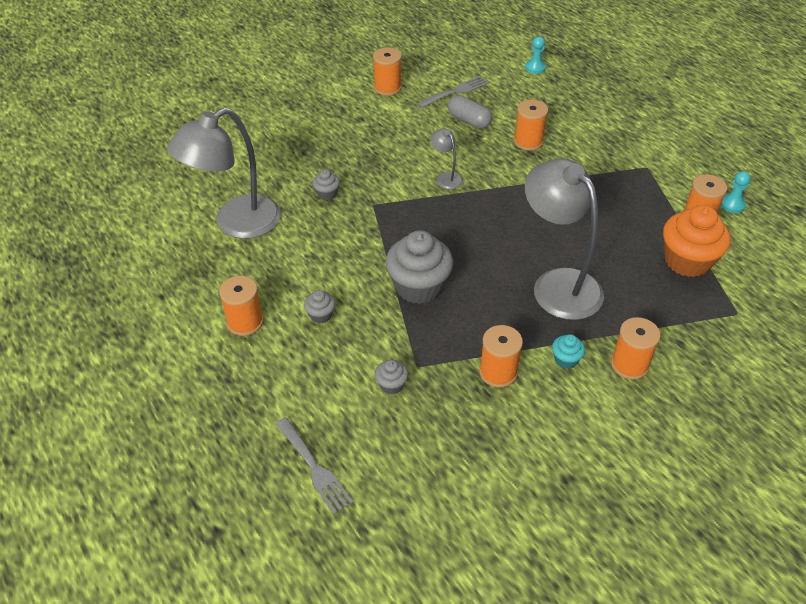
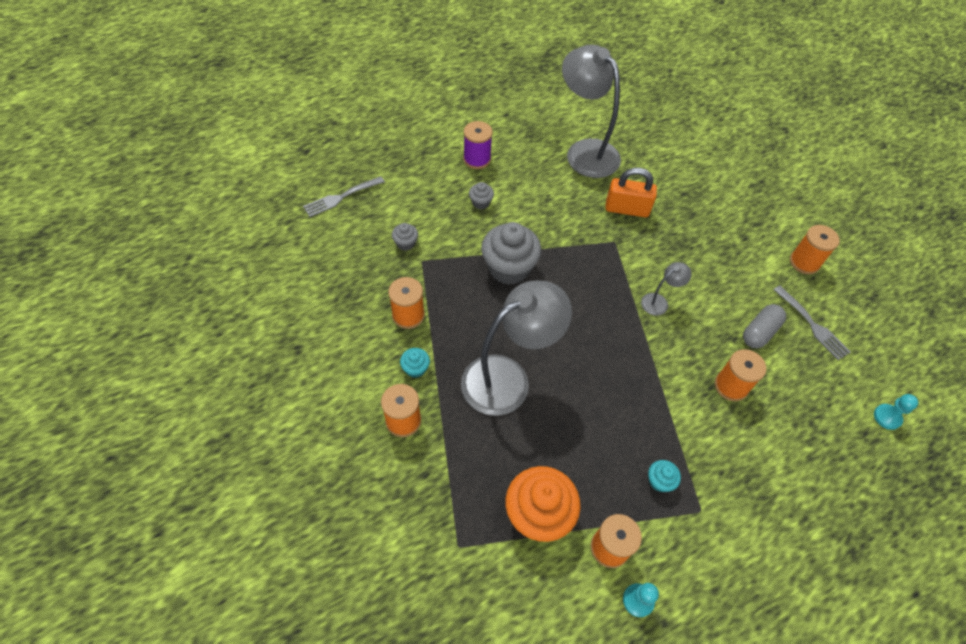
camera: 90 degrees right, 10 degrees up
(245, 322) = (477, 159): orange spool -> purple spool
(327, 194) = (627, 209): grey cupcake -> orange padlock
(630, 187) = (659, 481): none -> turquoise cupcake

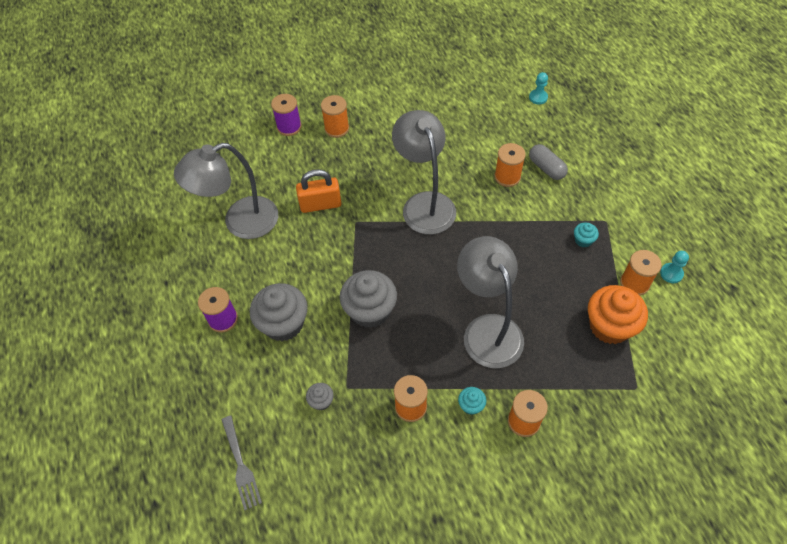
camera: 75 degrees left, 0 degrees up
(481, 203) = (283, 324): grey cupcake -> grey cupcake, size x2.18
(627, 209) = (320, 204): orange padlock -> orange padlock turned 60 degrees clockwise
(659, 302) = (424, 204): grey lamp -> grey lamp, size x2.31
(719, 167) = (289, 127): none -> purple spool
(759, 332) = (462, 147): grey capsule -> grey capsule (546, 168)
(804, 262) = (401, 101): orange spool -> orange spool (337, 128)
(811, 324) = (459, 114): grey fork -> none

